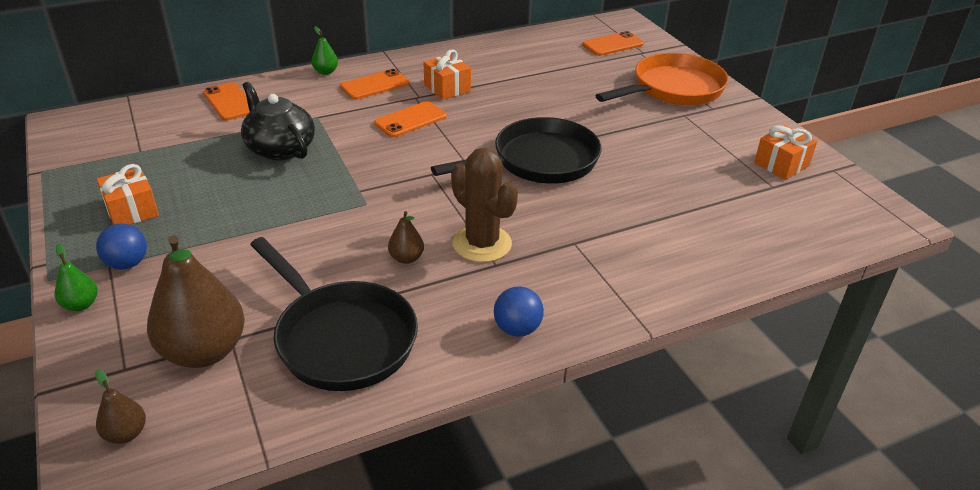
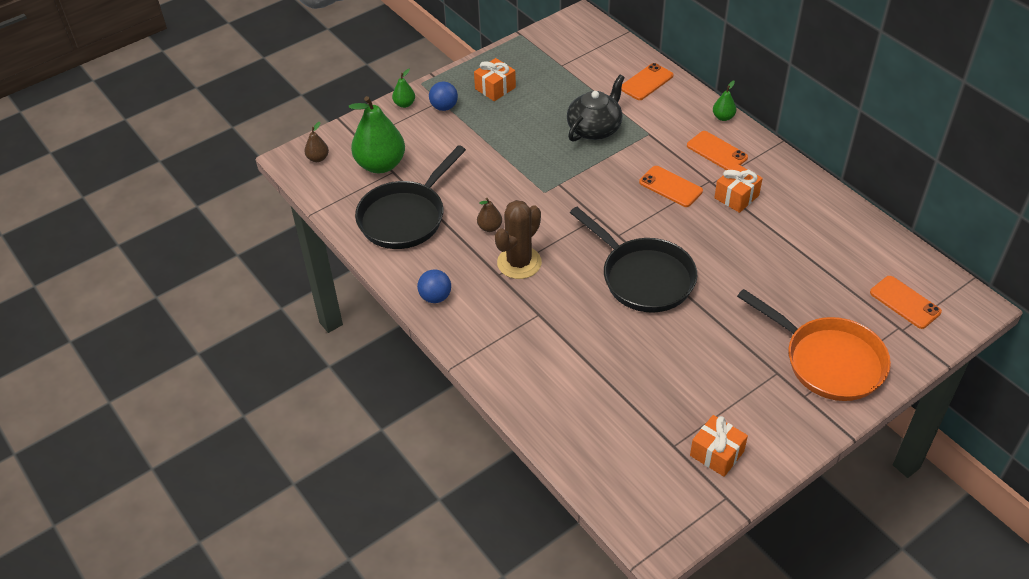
camera: 80 degrees right, 10 degrees up
(204, 351) = (380, 165): brown pear -> green pear

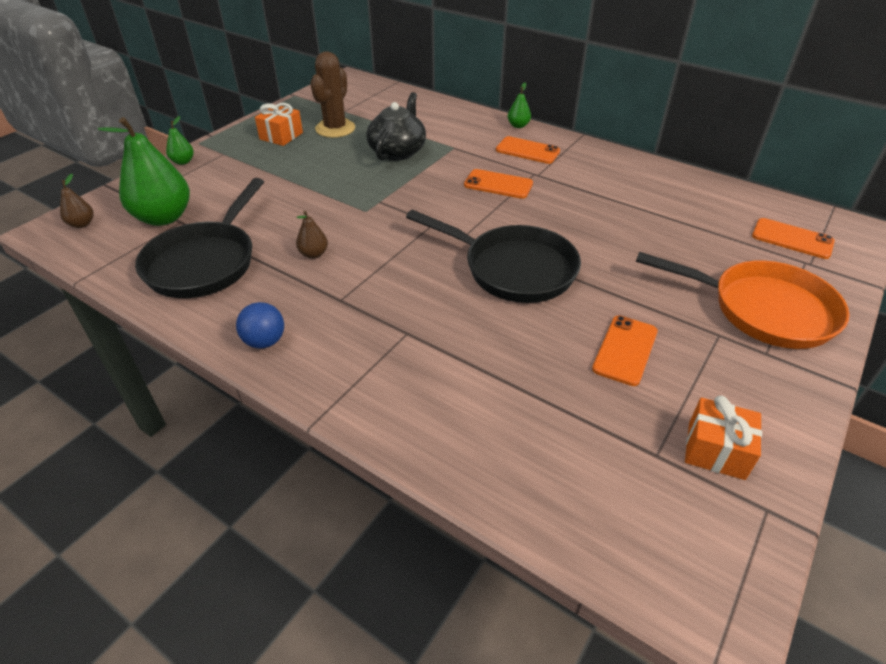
camera: 20 degrees left, 5 degrees down
(444, 107) = (229, 158): blue ball -> none
(519, 263) = (362, 282): brown cactus -> brown cactus (335, 128)
(646, 82) = (432, 112): orange phone -> orange phone (625, 350)
(736, 197) = (568, 182): orange gift -> none

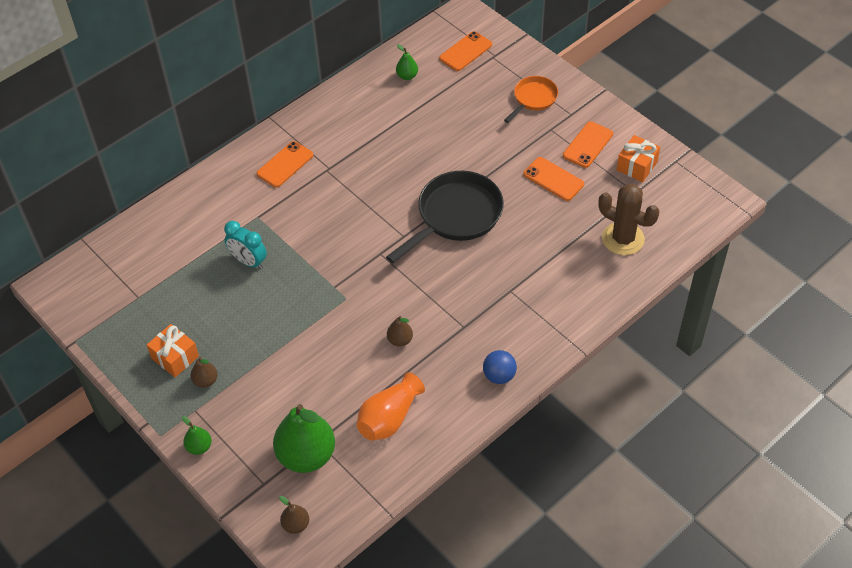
camera: 75 degrees left, 10 degrees up
(205, 262) = (389, 418): black pan -> orange vase
(256, 153) = (205, 381): none -> brown pear
(335, 128) = (178, 308): brown cactus -> brown cactus (623, 239)
(397, 151) = (248, 261): black teapot -> turquoise clock
(498, 184) = (335, 198): orange phone -> orange phone (587, 145)
(518, 126) = (234, 159): green pear -> green pear (407, 76)
(763, 310) = (533, 99): orange pan -> orange pan, size x0.56

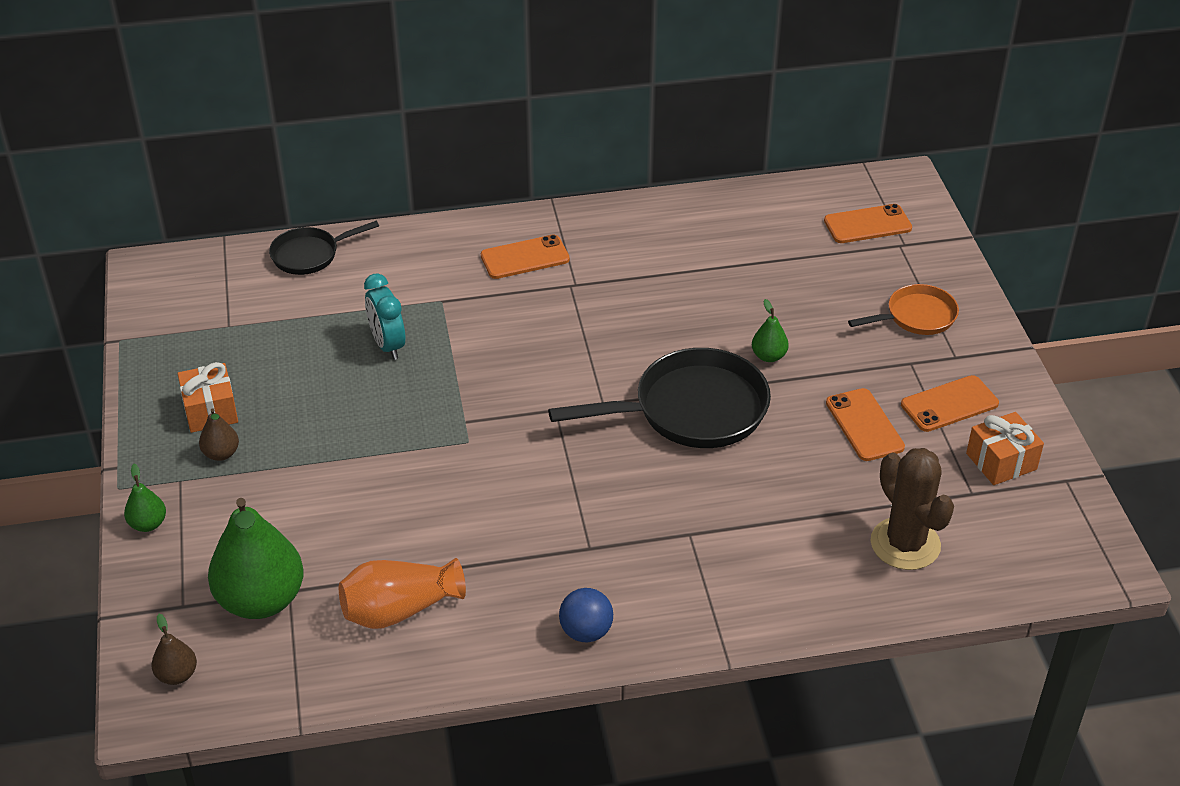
camera: 30 degrees right, 10 degrees down
(149, 225) = (309, 255): none -> black pan
(400, 340) = (493, 523): brown pear -> none
(407, 76) = (765, 222): green pear -> green pear (768, 356)

